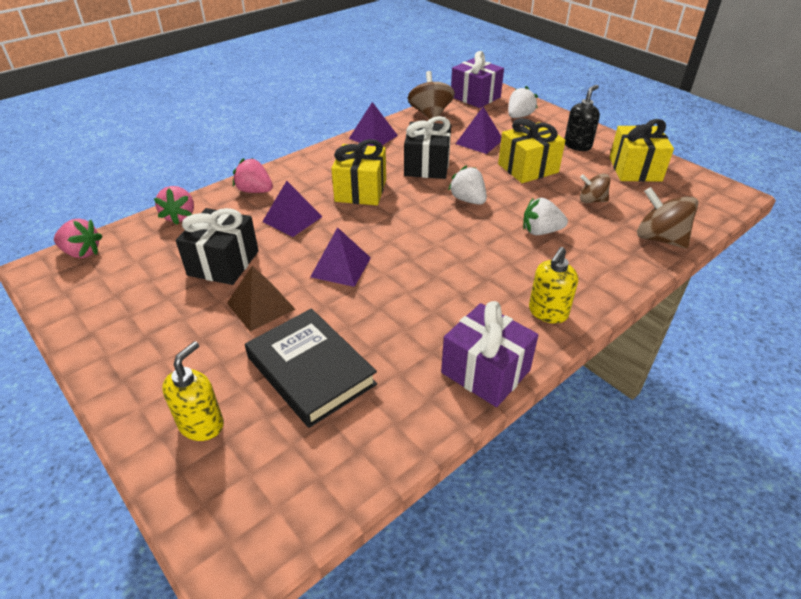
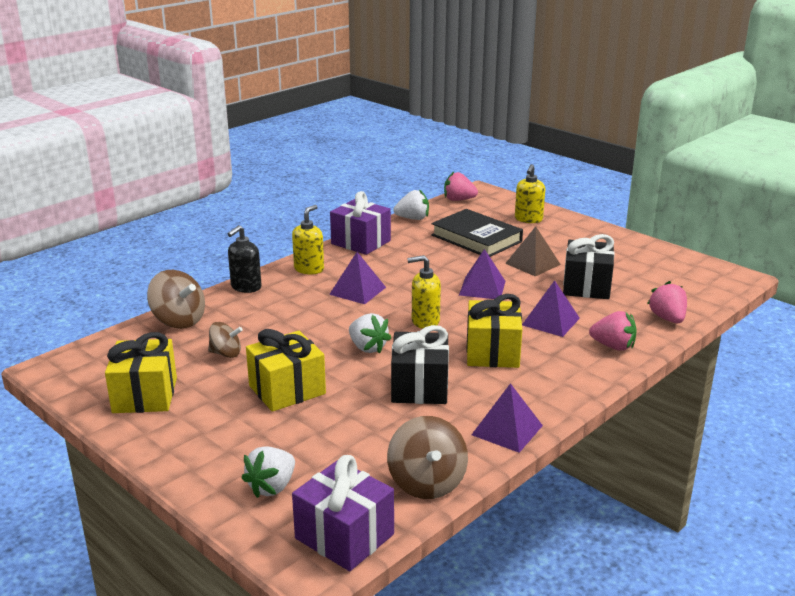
camera: 175 degrees right, 15 degrees down
(82, 252) = (719, 288): pink strawberry -> pink strawberry (458, 200)
(413, 225) = (425, 321): none -> yellow soap dispenser
(479, 141) = (347, 429): purple pyramid -> purple pyramid (357, 290)
(541, 231) = (295, 321): white strawberry -> white strawberry (413, 218)
(577, 145) = (201, 430): black soap dispenser -> black soap dispenser (246, 287)

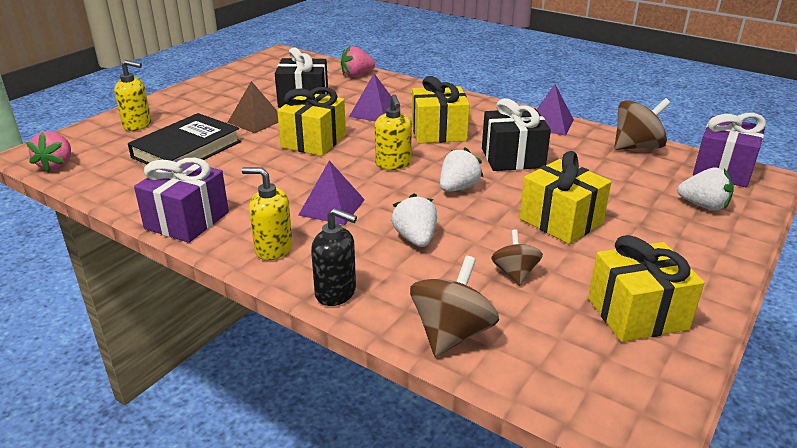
camera: 100 degrees left, 5 degrees up
(413, 218) = (113, 191): white strawberry -> white strawberry (415, 239)
(482, 288) = (313, 141): purple pyramid -> yellow gift
(613, 346) = (408, 92): pink strawberry -> none

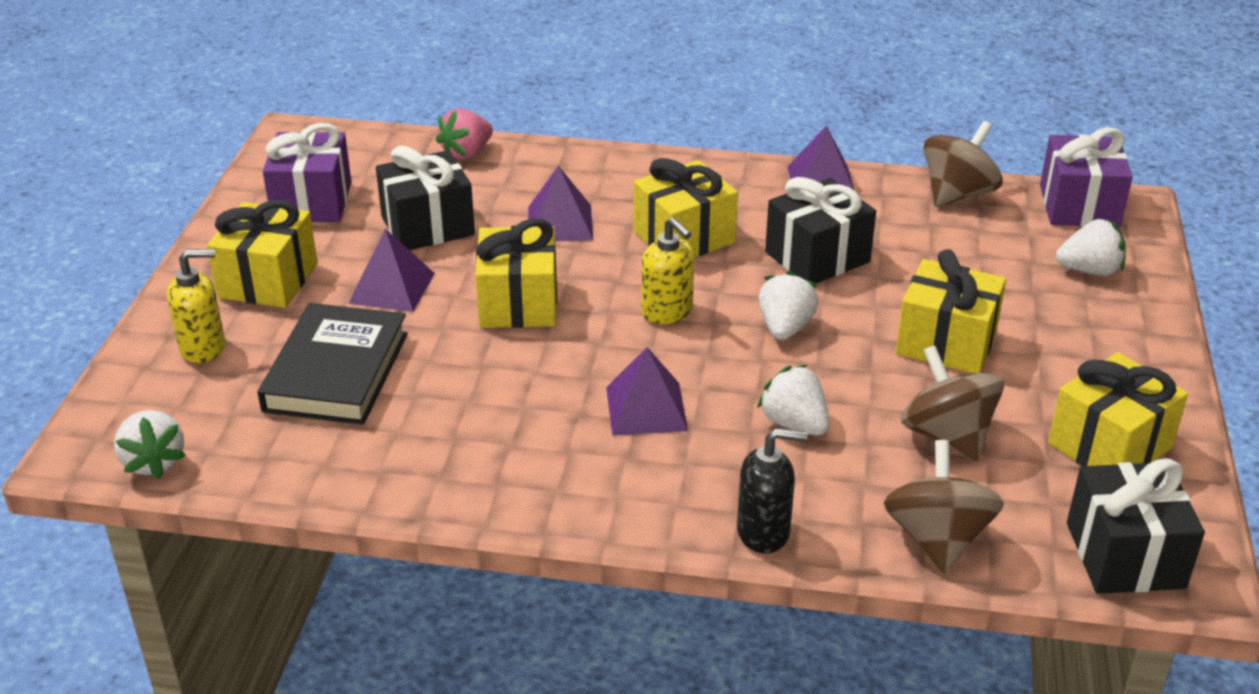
camera: 25 degrees left, 5 degrees up
(57, 165) = (154, 462): pink strawberry -> white strawberry
(187, 220) = (466, 492): purple gift -> purple gift (312, 202)
(200, 105) = (268, 280): none -> yellow gift
(256, 121) = (392, 288): brown pyramid -> purple pyramid
(273, 249) = (628, 497): yellow soap dispenser -> none
(515, 273) = (947, 436): brown spinning top -> brown spinning top, size x1.62
(592, 391) = (1125, 555): none -> black gift

